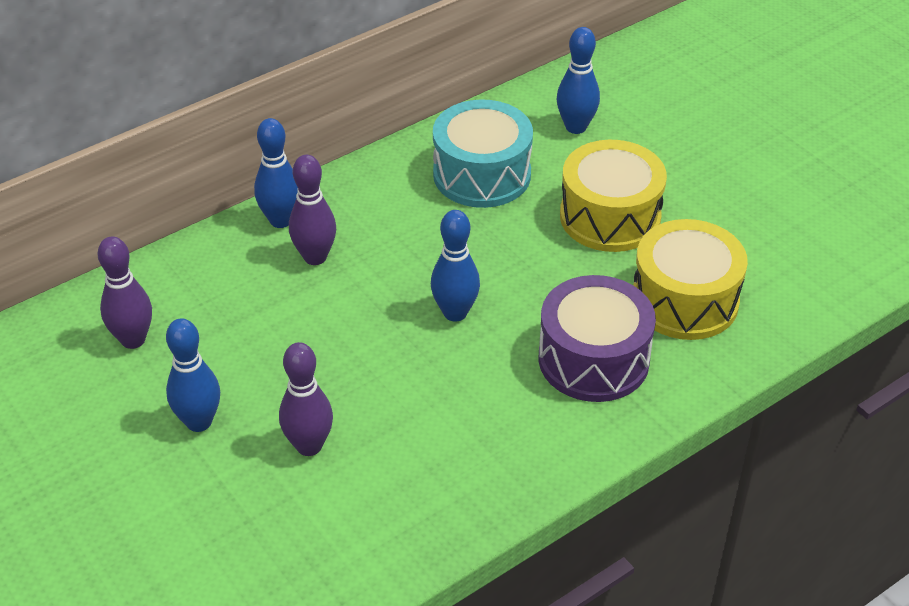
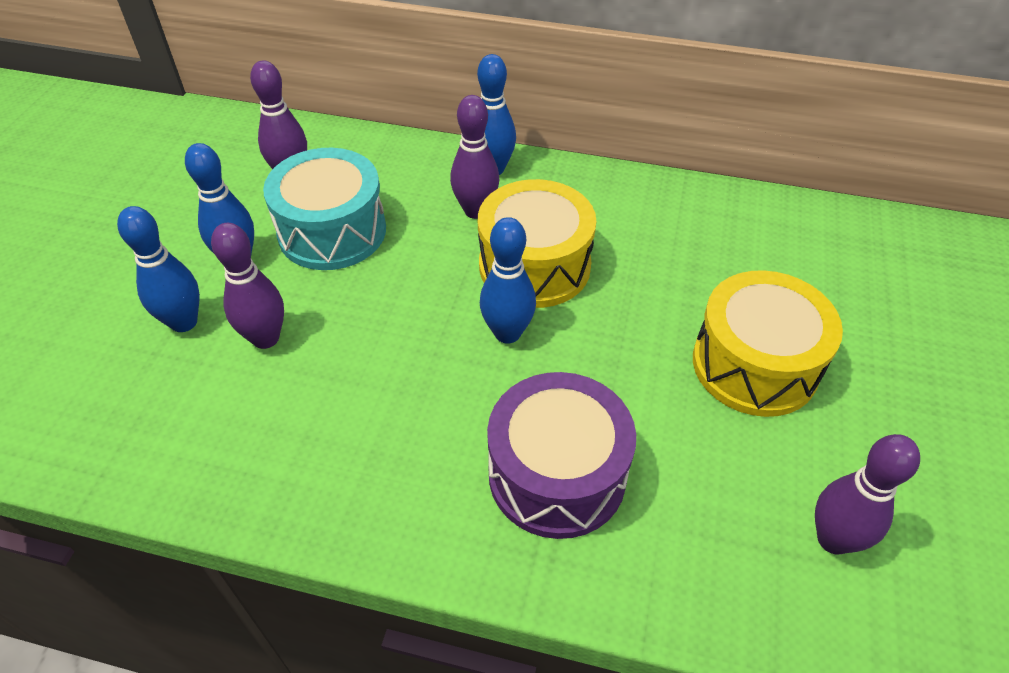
camera: 50 degrees right, 5 degrees up
(482, 174) = (689, 245): turquoise drum -> turquoise drum (332, 231)
(576, 127) = (831, 267): blue bowling pin -> blue bowling pin (184, 322)
(684, 300) = (720, 501): yellow drum -> yellow drum (534, 266)
(753, 272) = (833, 539): none -> purple bowling pin

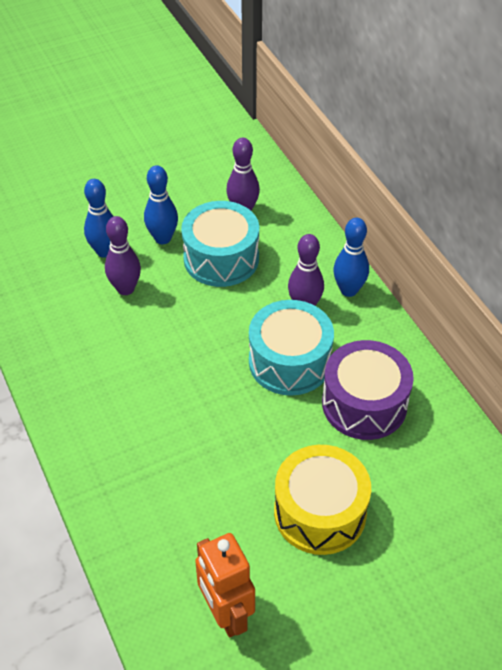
camera: 50 degrees right, 0 degrees up
(507, 333) = (227, 382): blue bowling pin -> none
(534, 266) = (289, 362): yellow drum -> turquoise drum
(557, 474) = (155, 463): purple drum -> purple drum (364, 404)
(833, 539) = (226, 614): purple bowling pin -> orange robot

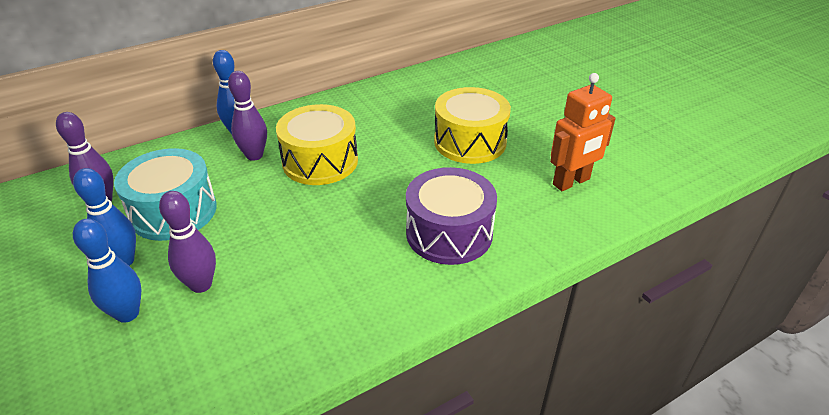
camera: 95 degrees left, 10 degrees down
(289, 362) = (320, 161): turquoise drum -> yellow drum
(364, 404) = (365, 124): purple drum -> purple drum (449, 233)

